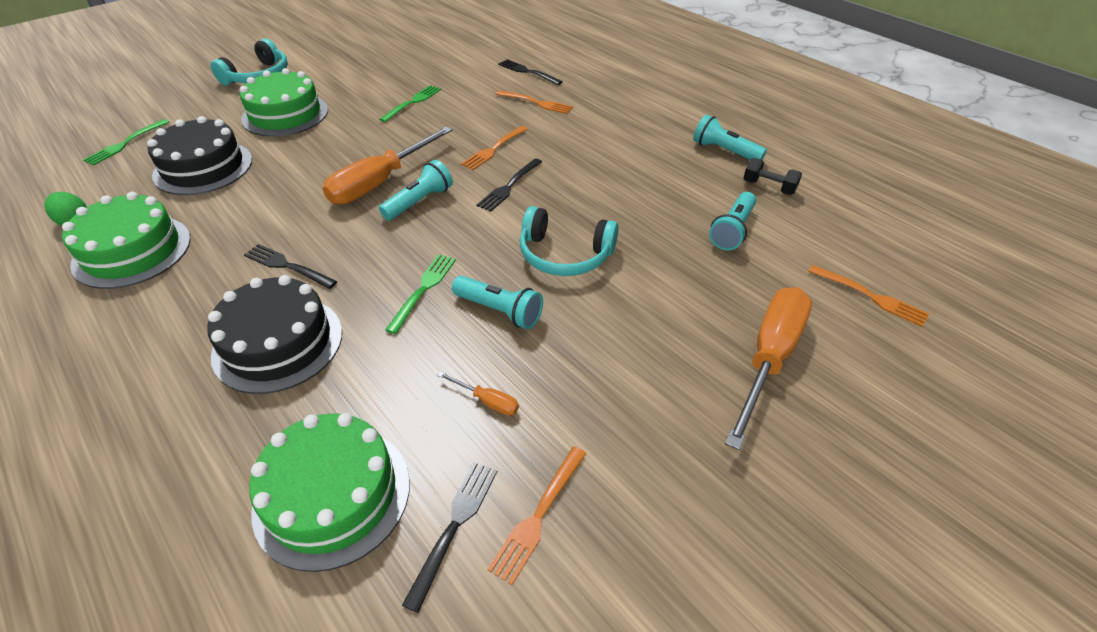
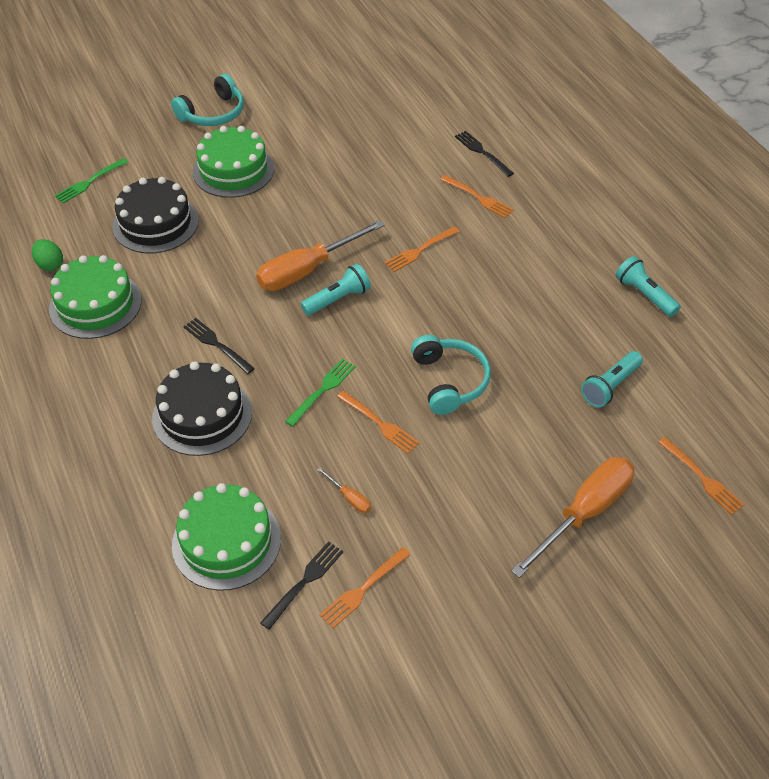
camera: 15 degrees right, 5 degrees up
(412, 102) = (356, 176): green fork -> none
(500, 311) = (379, 423): turquoise flashlight -> orange fork
(509, 186) = (422, 297): black fork -> none
(564, 255) = (449, 381): turquoise headphones -> turquoise headphones turned 135 degrees counterclockwise
(769, 187) = (668, 346): black dumbbell -> none

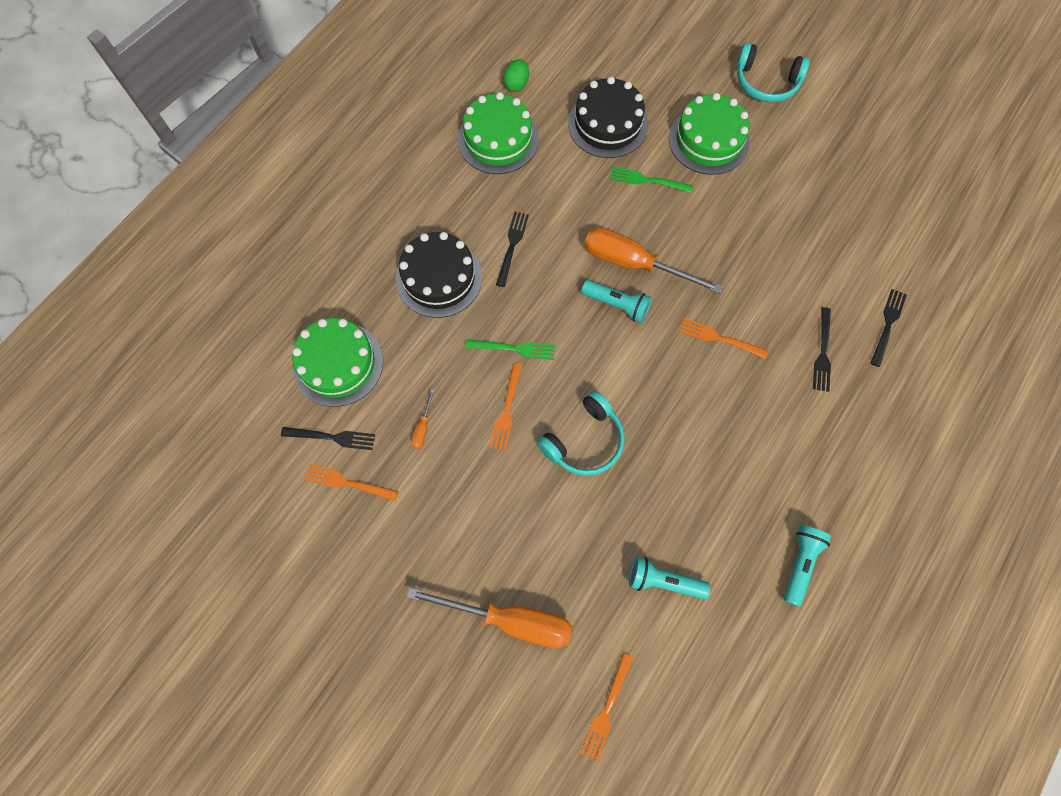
camera: 60 degrees right, 20 degrees up
(90, 182) = (619, 51): green fork -> green fork (647, 180)
(478, 197) = (822, 352): orange fork -> black fork

